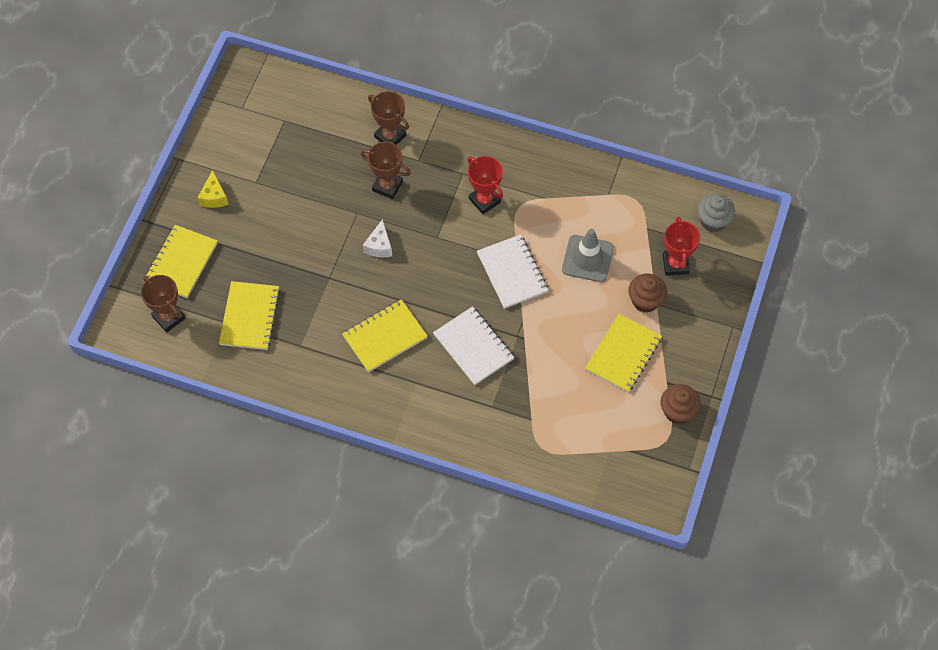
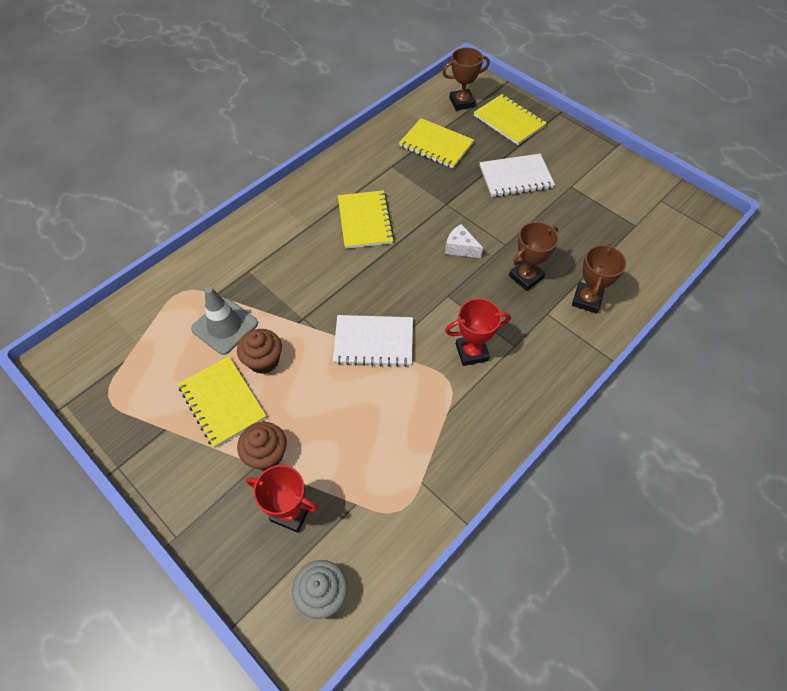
camera: 115 degrees right, 5 degrees down
(214, 197) = (566, 156): yellow cheese -> none
(390, 136) = (586, 300): brown trophy -> brown trophy turned 45 degrees counterclockwise
(473, 347) = (314, 279): white notebook -> white notebook (515, 177)
(587, 259) = (351, 419): grey traffic cone -> grey traffic cone (225, 326)
(677, 411) = (127, 423): brown cupcake -> brown cupcake (264, 361)

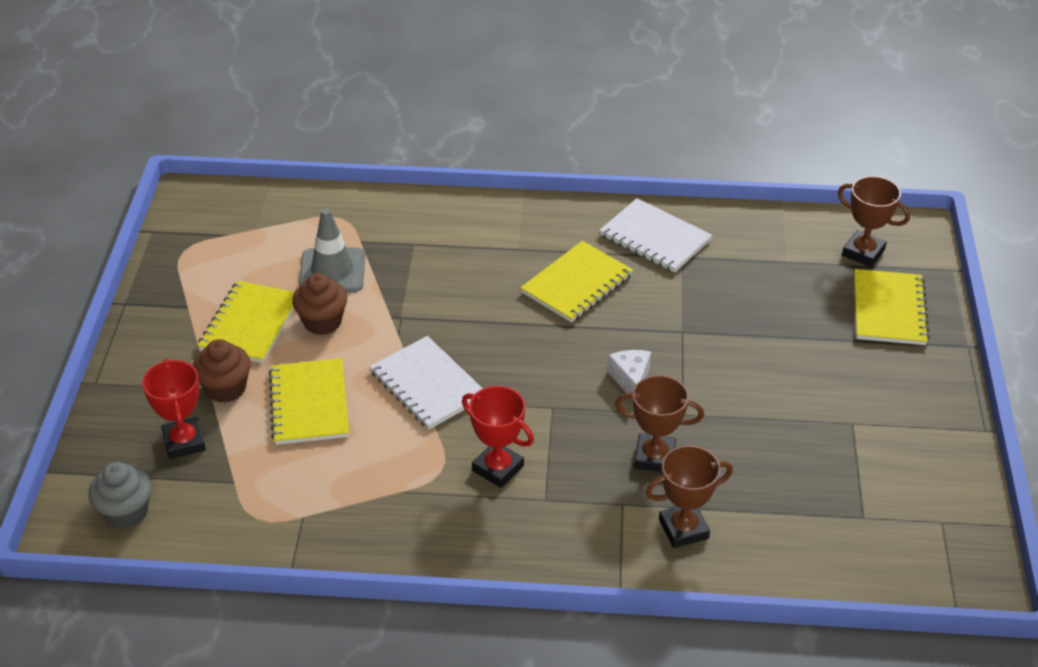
camera: 50 degrees right, 15 degrees down
(436, 145) = (762, 272): yellow notebook -> yellow notebook (309, 404)
(515, 177) = (800, 366): white notebook -> white notebook (655, 238)

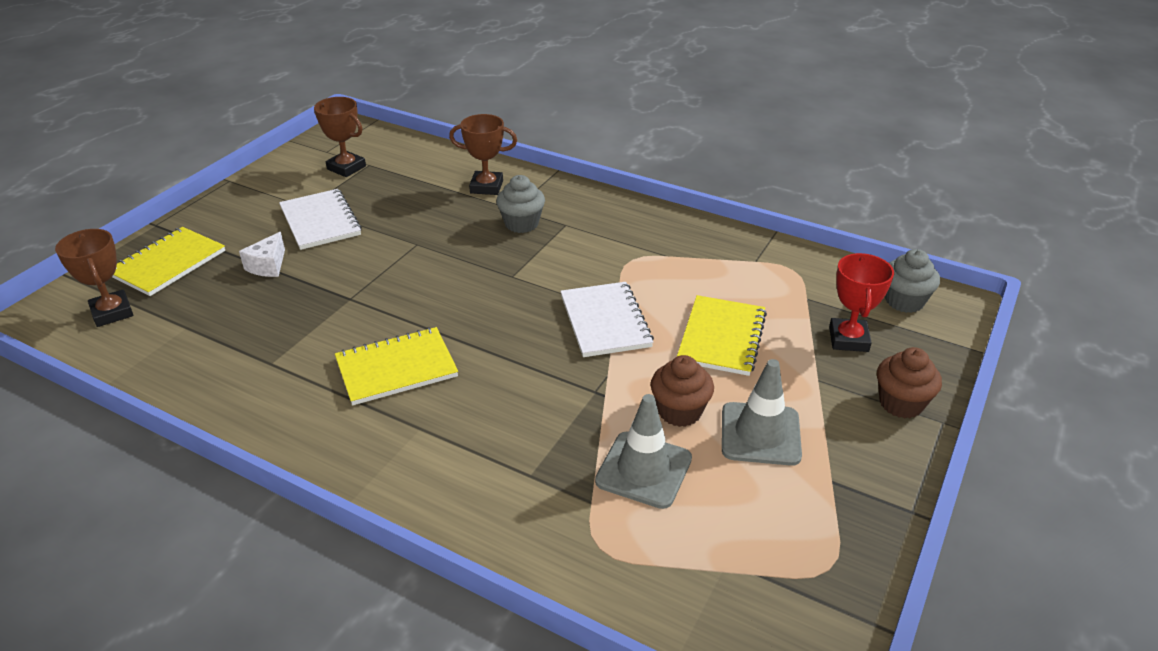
camera: 155 degrees left, 5 degrees down
(226, 388) = (800, 374): brown cupcake -> brown cupcake (901, 403)
(250, 324) = (760, 434): yellow notebook -> grey traffic cone
(498, 468) = (586, 250): red trophy -> none
(595, 482) = (521, 224): none -> grey cupcake
(630, 380) = (431, 276): white cheese -> white cheese (268, 266)
(654, 457) = (465, 225): brown trophy -> brown trophy (346, 168)
(655, 238) = (271, 390): white notebook -> white notebook (320, 221)

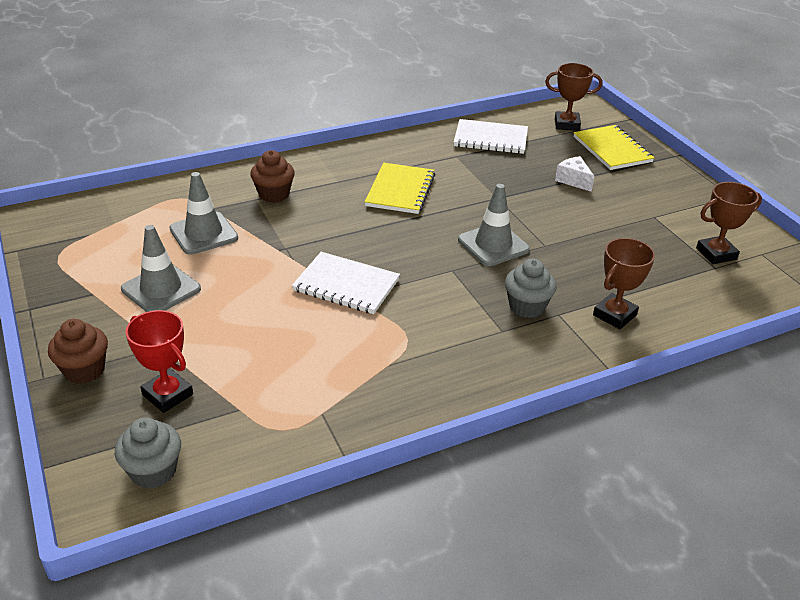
camera: 125 degrees right, 0 degrees up
(320, 221) = (622, 215): white notebook -> white notebook (490, 139)
(446, 269) = (493, 245): none -> grey traffic cone
(679, 411) = (223, 269): brown cupcake -> brown cupcake (274, 194)
(721, 337) = (259, 329): yellow notebook -> none

